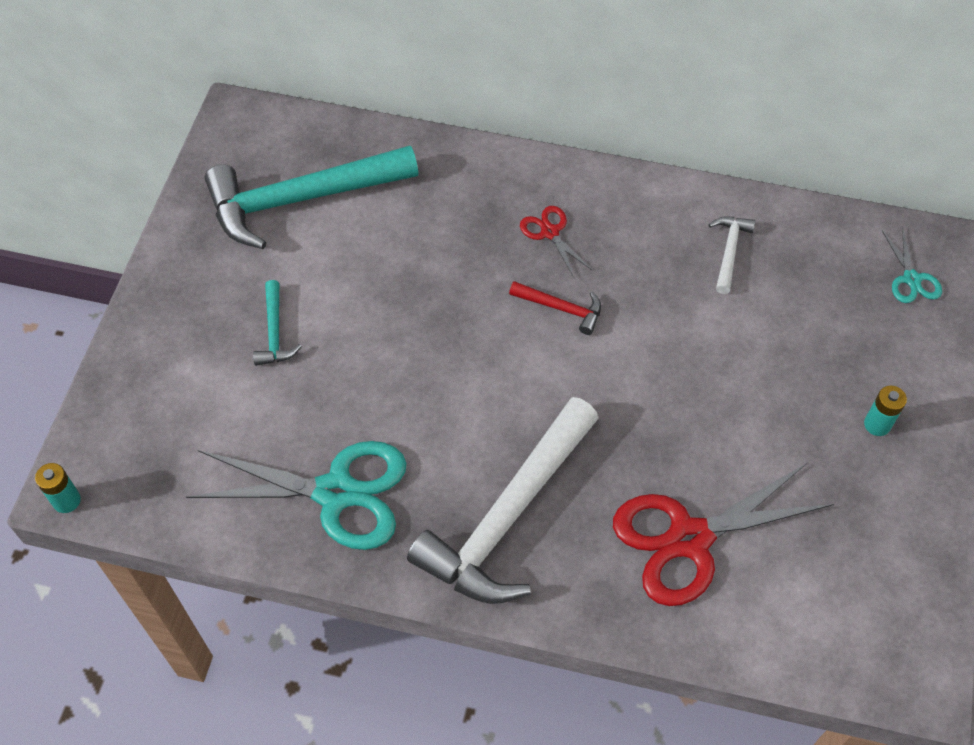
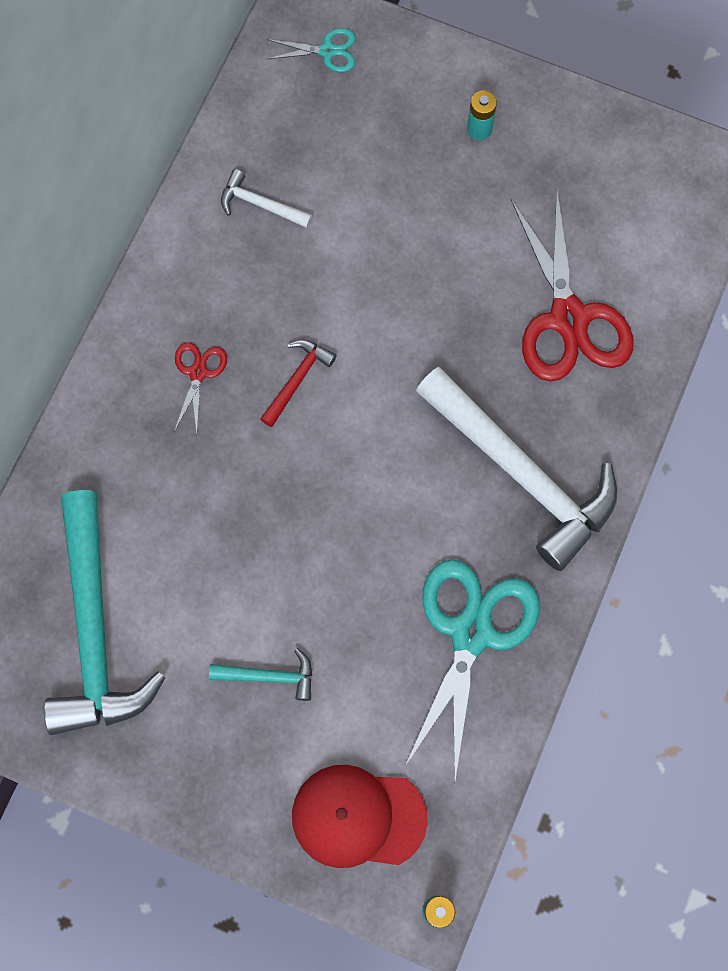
camera: 80 degrees left, 15 degrees up
(151, 422) = (358, 817): none -> red cap
(550, 232) = (198, 372): red scissors -> red scissors turned 120 degrees clockwise

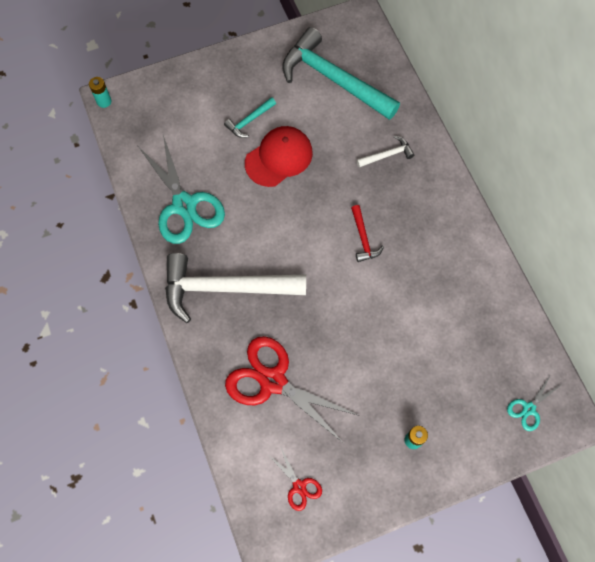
camera: 135 degrees right, 5 degrees down
(198, 372) = (407, 203): red scissors -> red scissors (299, 486)
(260, 204) = (468, 299): white hammer -> white hammer (387, 155)
(358, 817) = (165, 105): red cap -> red cap (279, 158)

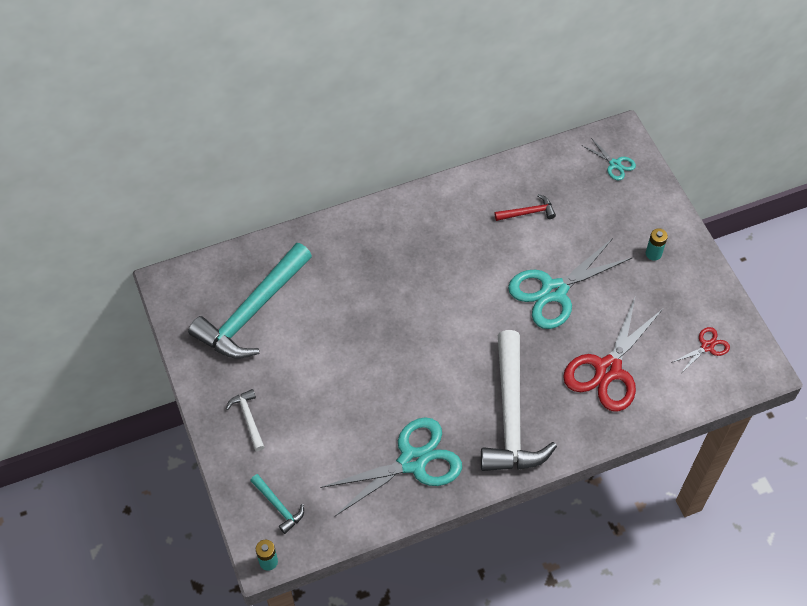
camera: 90 degrees left, 10 degrees down
(249, 121) = (304, 397): turquoise hammer -> turquoise hammer (278, 506)
(279, 158) = (353, 366): red cap -> none
(362, 334) = (553, 291): none -> turquoise scissors
(363, 238) = (450, 287): red hammer -> red hammer (528, 212)
(387, 155) = (352, 263): white hammer -> white hammer (248, 418)

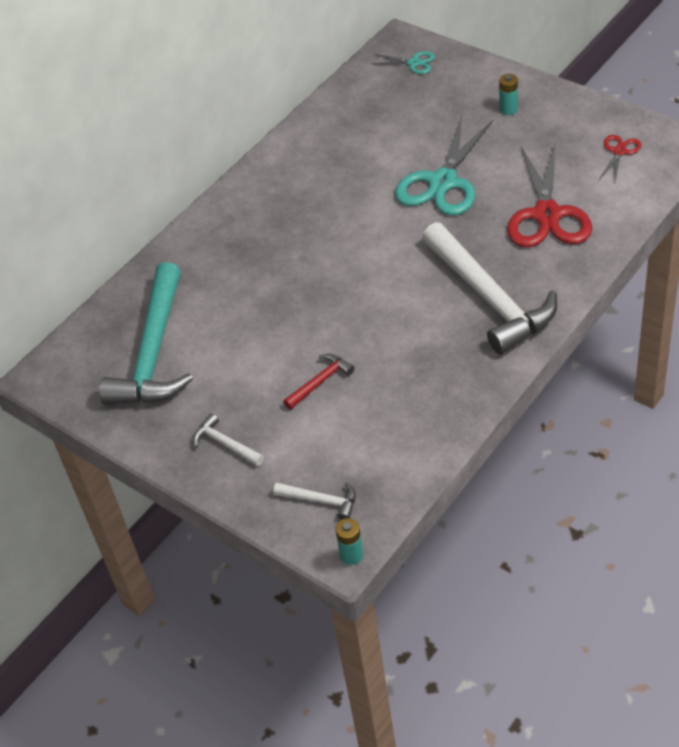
camera: 25 degrees left, 10 degrees down
(278, 506) = (321, 501): turquoise hammer -> white hammer
(413, 461) = (426, 386): turquoise scissors -> none
(528, 212) = (365, 136): red hammer -> red hammer (320, 381)

